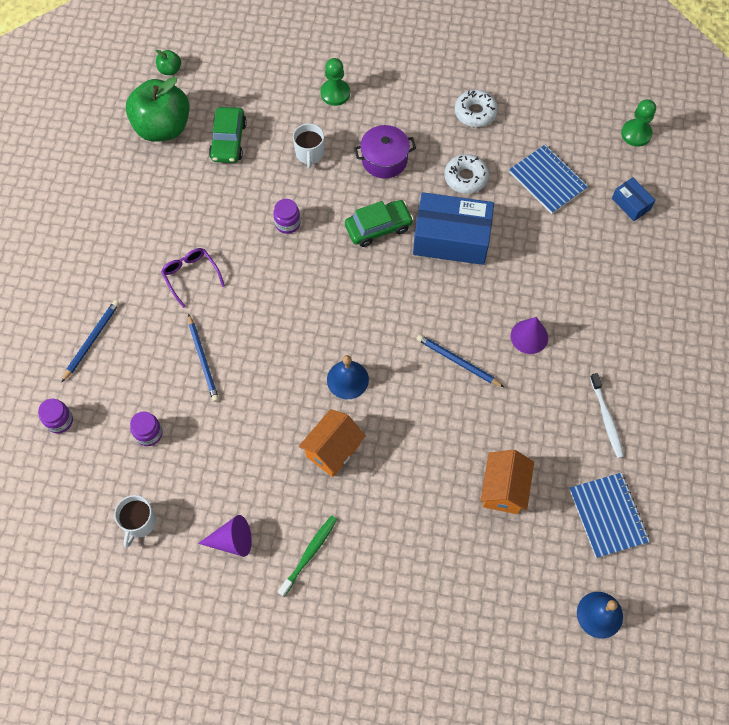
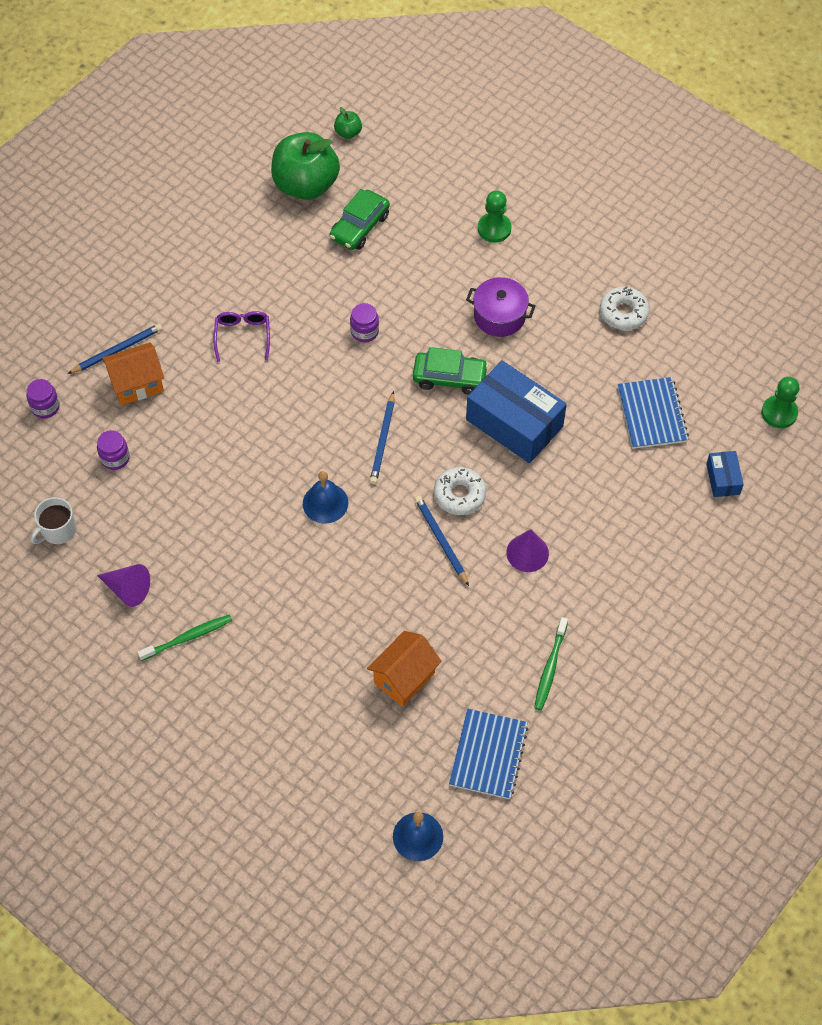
camera: 30 degrees right, 5 degrees down
(203, 360) = (205, 418): blue pencil -> blue pencil (383, 440)
(309, 153) = (430, 275): white mug -> none
(333, 450) = (269, 559): orange house -> orange house (137, 384)
(465, 178) = (569, 372): white donut -> white donut (459, 495)
(606, 419) = (550, 668): white toothbrush -> green toothbrush

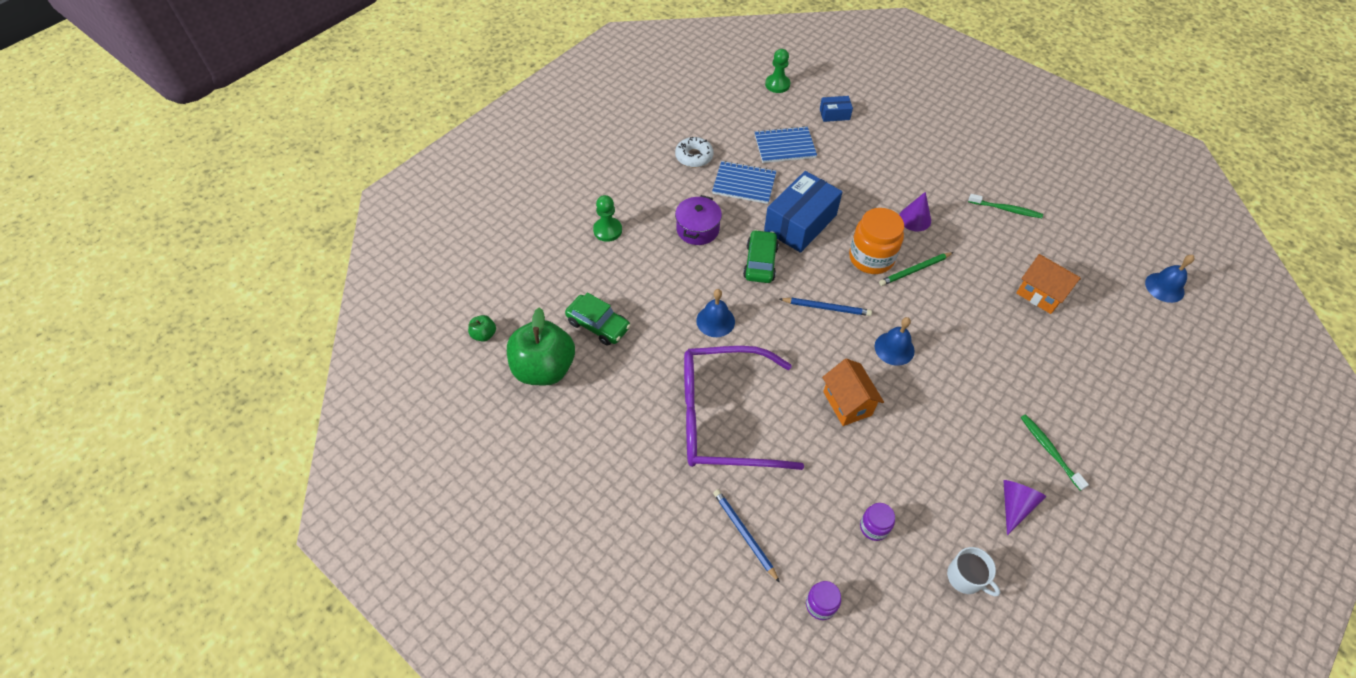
camera: 90 degrees left, 5 degrees down
(137, 384) = (785, 511): orange house -> orange house (847, 403)
(243, 336) = (723, 417): purple glasses -> purple glasses, size x2.45
(364, 331) = (715, 321): purple jar -> blue bell
(441, 540) = (915, 270): blue pencil -> green pencil
(459, 495) = (871, 258): white donut -> orange jar
(488, 755) = (1085, 245): blue notebook -> blue notebook (744, 184)

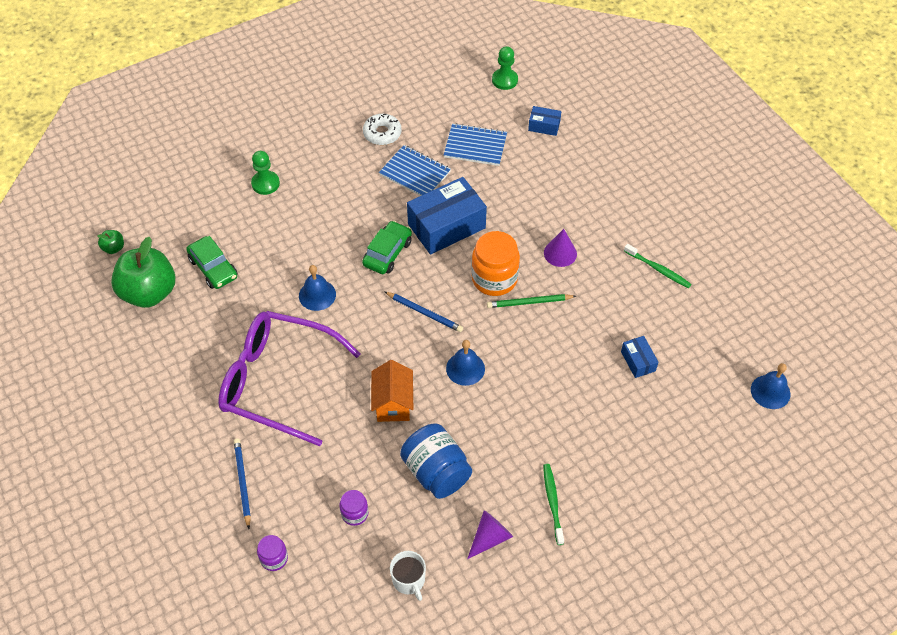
camera: 20 degrees right, 0 degrees up
(697, 229) = (347, 205): purple pot -> none
(927, 457) = (436, 472): none -> blue jar
(1040, 294) = (638, 361): orange house -> blue box

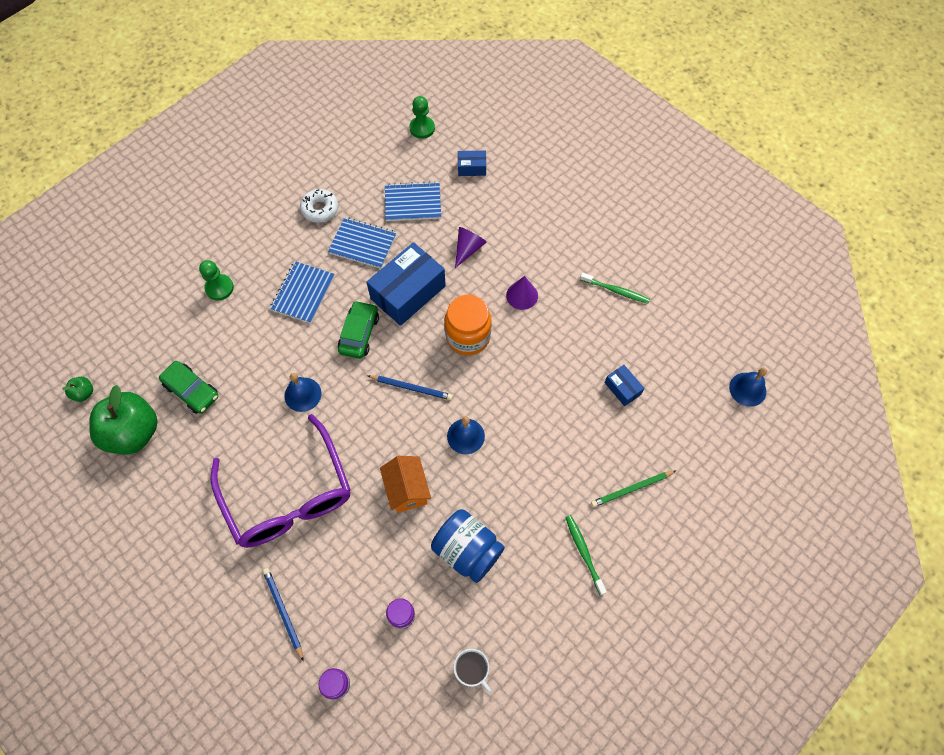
camera: 15 degrees left, 10 degrees up
(277, 381) = (288, 495): purple glasses -> purple glasses turned 120 degrees counterclockwise
(344, 205) = (303, 293): none -> blue notebook
(490, 537) = (536, 604): purple cone -> purple cone (468, 249)
(529, 302) = (507, 353): green pencil -> green pencil (631, 489)

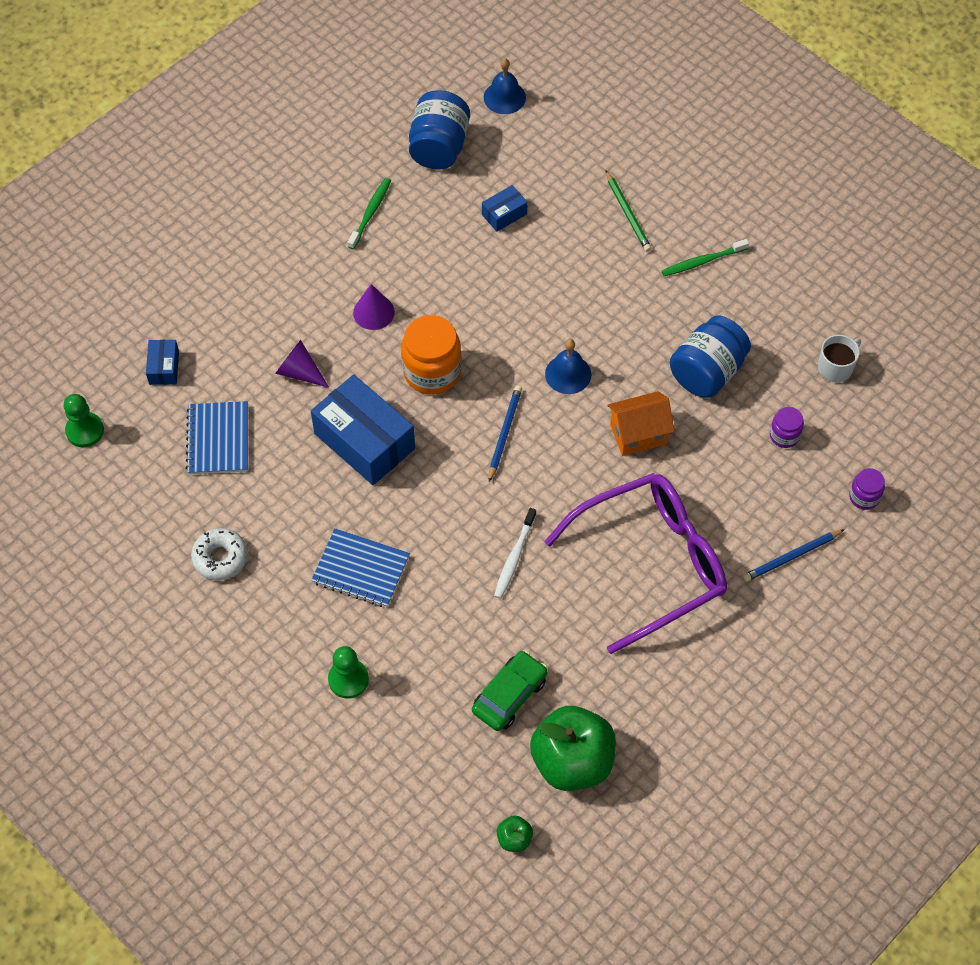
camera: 90 degrees left, 5 degrees down
(303, 394) = (514, 558): blue bell -> white toothbrush
(359, 334) = (426, 496): green car -> none
(363, 244) = (284, 499): blue notebook -> none
(687, 339) = (439, 147): none -> blue jar

